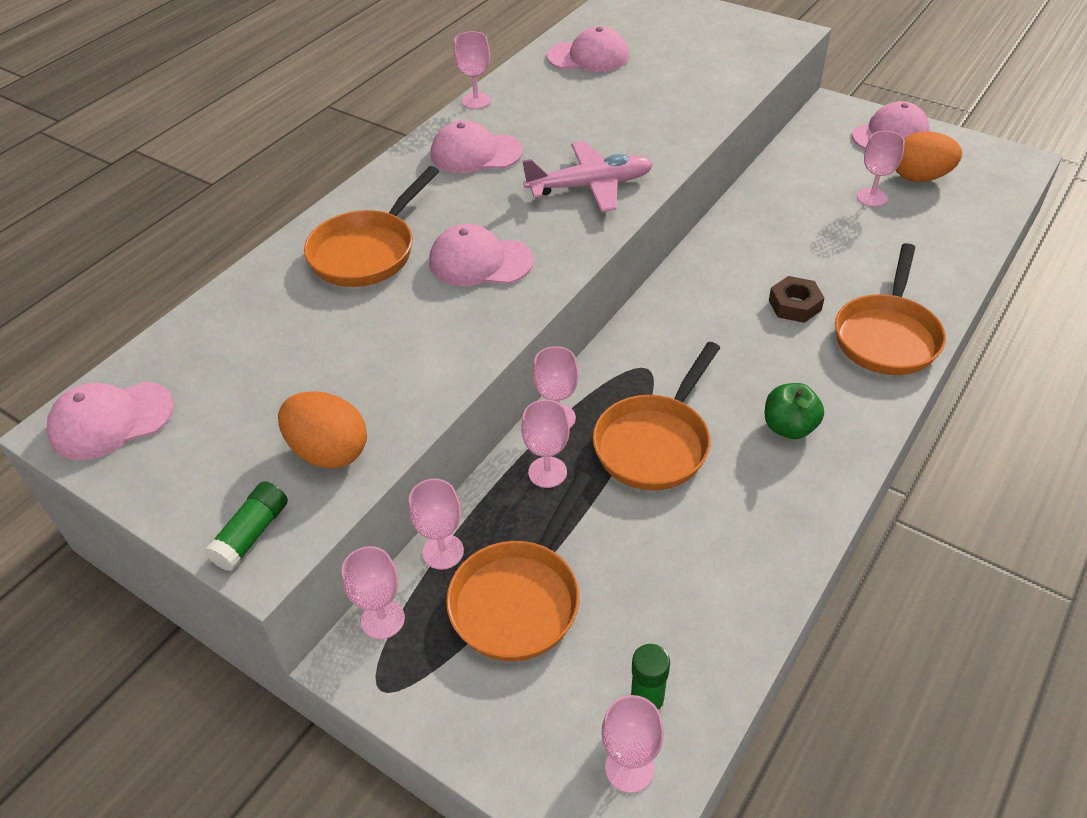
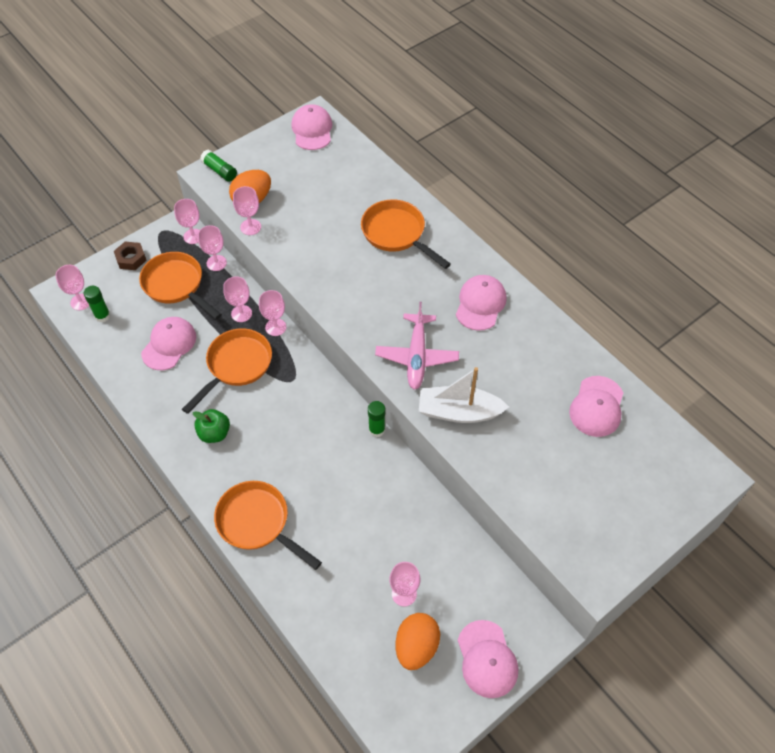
camera: 105 degrees right, 10 degrees up
(476, 101) = (550, 318): pink goblet -> pink goblet (250, 227)
(480, 262) = (364, 282): pink cap -> pink cap (169, 344)
(655, 139) = (458, 412): none -> white boat
(655, 443) = (236, 366): orange pan -> orange pan turned 75 degrees clockwise
(678, 265) = (376, 430): none -> green glue stick
(794, 305) = (309, 482): brown nut -> brown nut (131, 259)

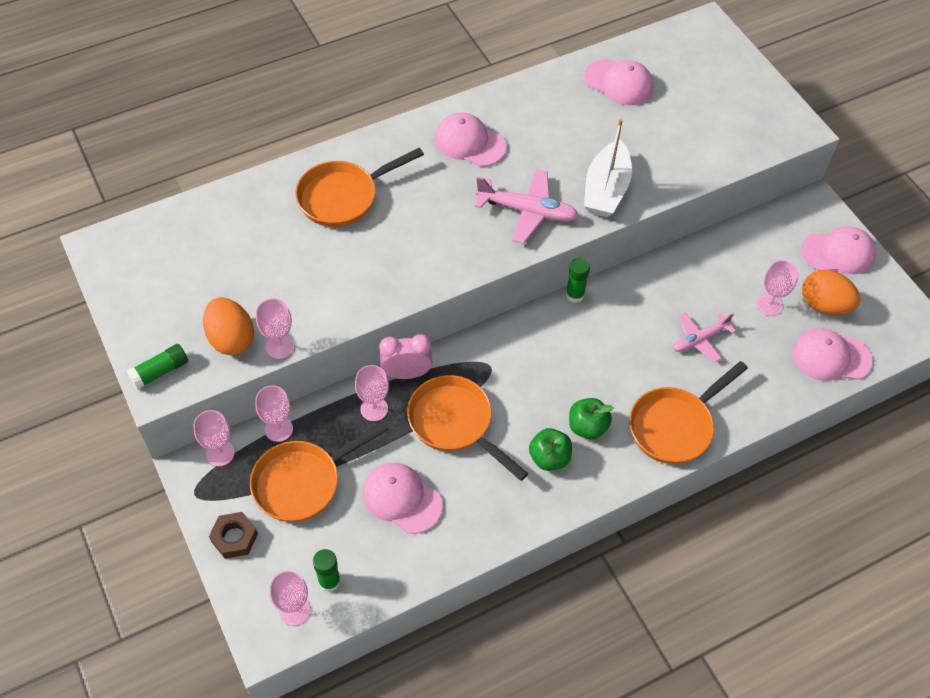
camera: 80 degrees left, 0 degrees up
(246, 456) = (587, 427): none -> green apple
(275, 327) = (406, 373): pink goblet -> pink clock
(312, 130) = (125, 254): pink cap -> pink cap (830, 357)
(351, 535) = (699, 339): none -> pink plane

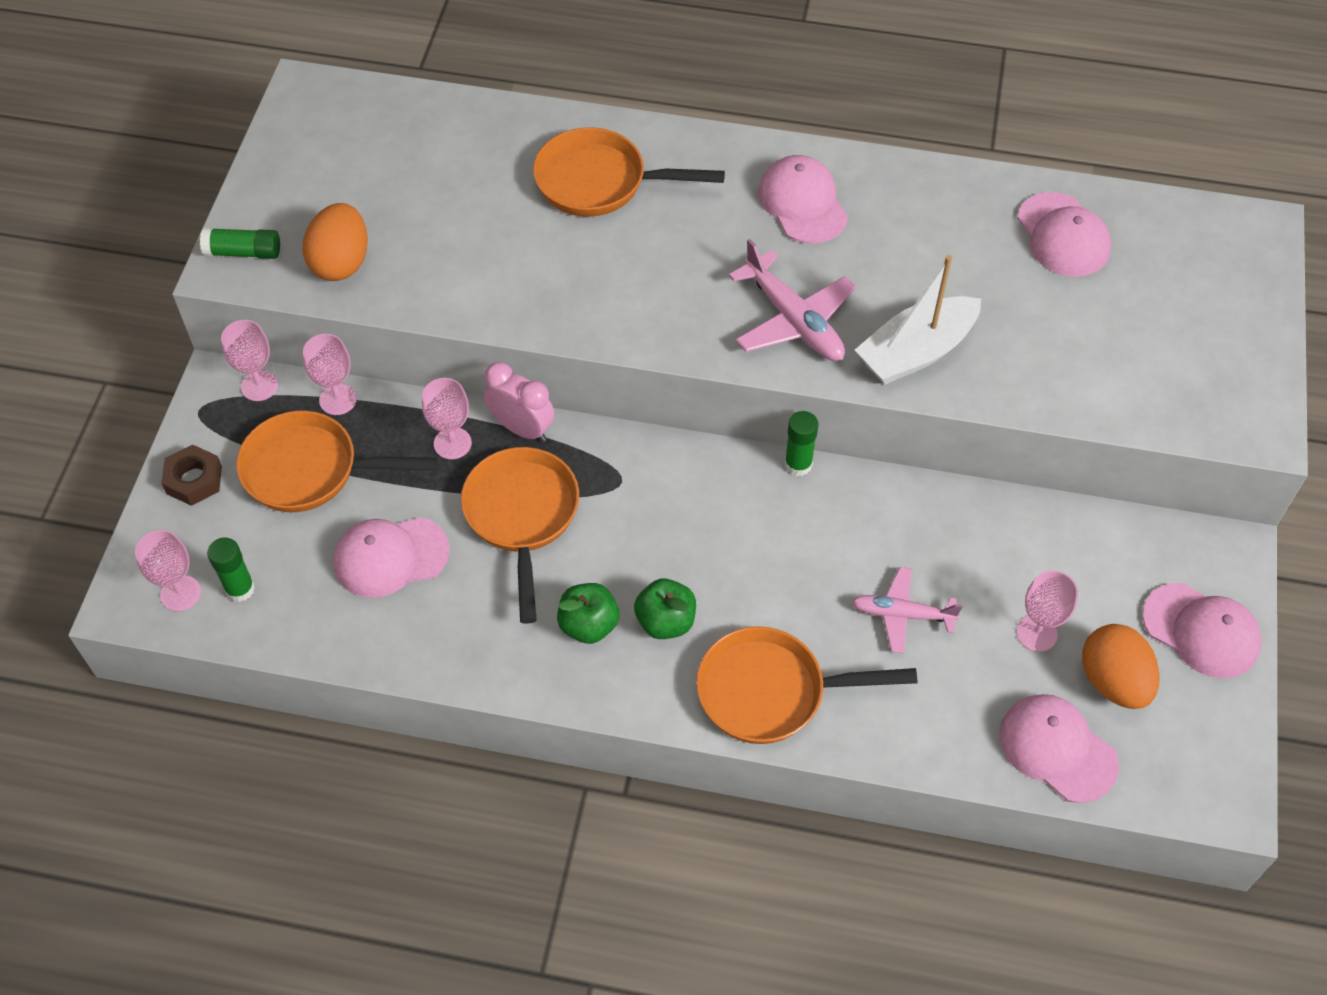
camera: 40 degrees right, 0 degrees up
(279, 346) = (380, 300): pink goblet -> none
(401, 499) = (390, 557): pink cap -> pink cap turned 90 degrees counterclockwise

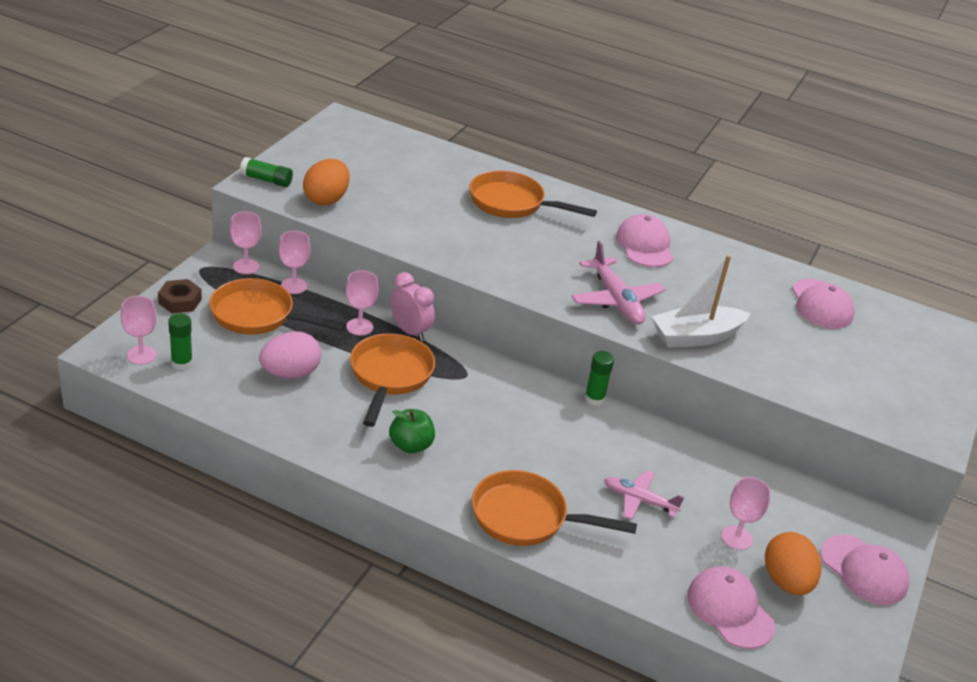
camera: 10 degrees right, 20 degrees down
(390, 557) = (290, 373): pink cap -> pink egg
(665, 621) = (466, 458): green apple -> none

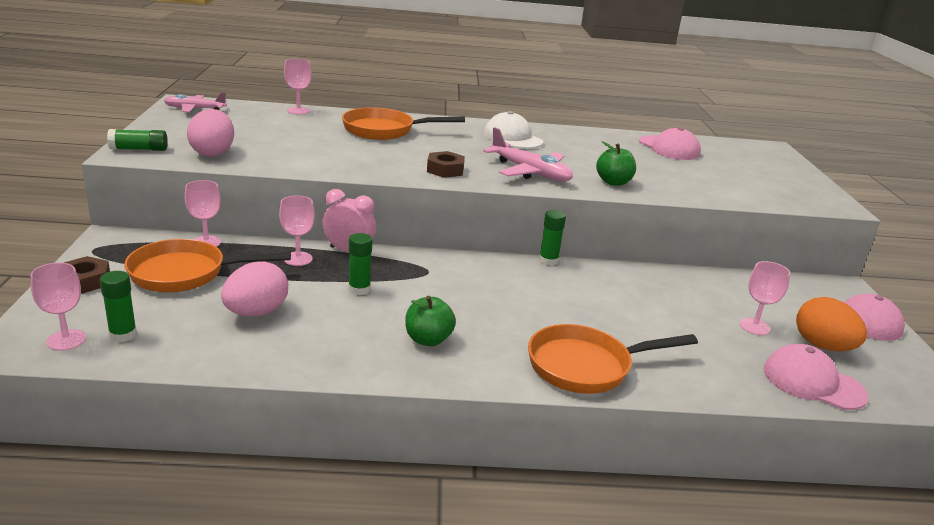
camera: 25 degrees left, 10 degrees down
(246, 266) = (143, 238): pink goblet -> pink goblet (298, 111)
(326, 199) = (213, 153): orange egg -> pink egg
(390, 376) = (359, 289): orange pan -> green glue stick
(529, 275) = (445, 170): none -> brown nut
(639, 500) = (658, 322): pink plane -> pink plane (195, 109)
(644, 245) = (512, 138): pink cap -> white cap
(695, 337) = (613, 182): white boat -> green apple

